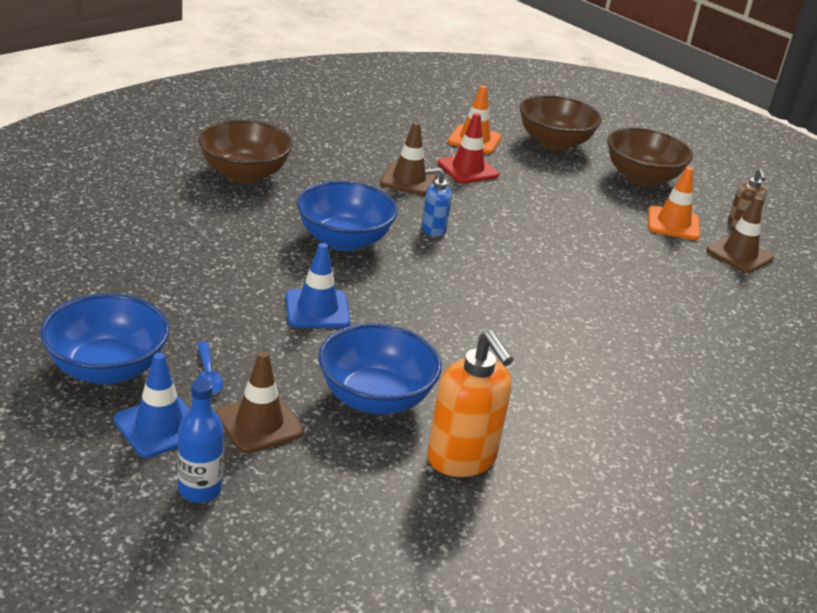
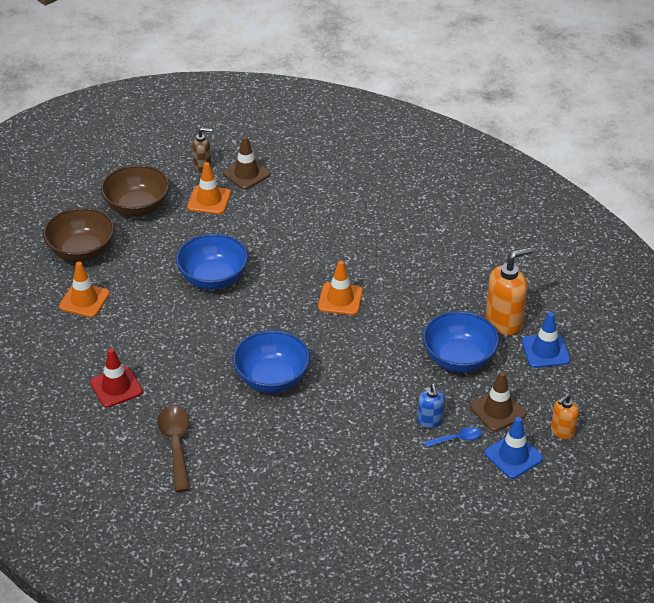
camera: 85 degrees left, 10 degrees up
(107, 369) = (463, 490): blue bowl -> blue bowl (213, 278)
(200, 489) = (562, 431): blue bottle -> orange soap dispenser
(244, 174) = (176, 445): brown bowl -> brown spoon
(317, 309) = (368, 390): blue traffic cone -> blue traffic cone (545, 351)
(408, 179) = (166, 342): brown traffic cone -> none
(433, 229) = (245, 329): blue soap dispenser -> blue soap dispenser (430, 421)
(467, 169) = (141, 306): red traffic cone -> red traffic cone (116, 387)
(497, 304) = (340, 299): none -> orange traffic cone

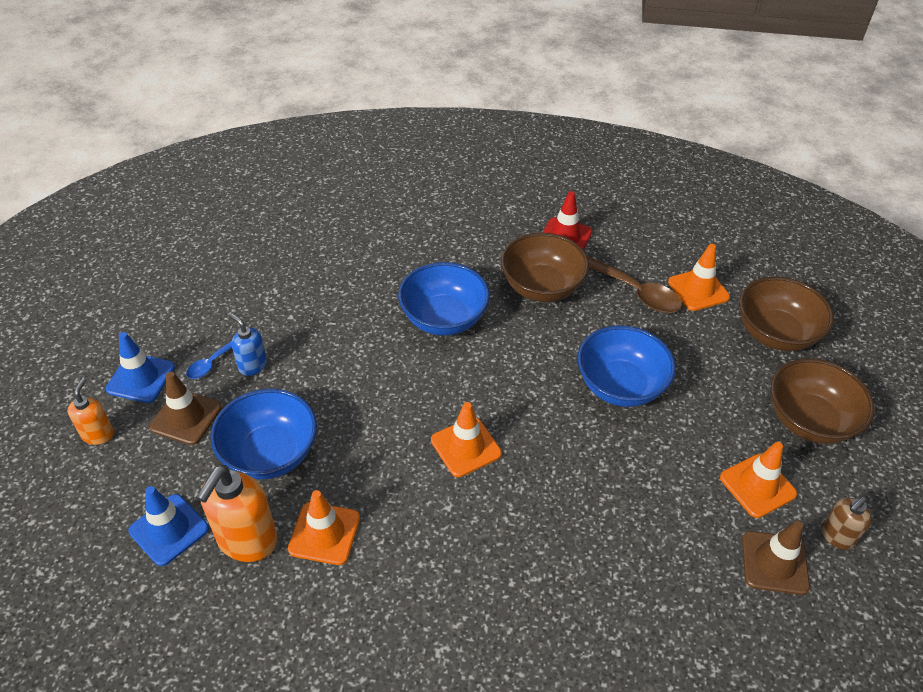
camera: 140 degrees right, 5 degrees up
(176, 445) = (461, 224): brown spoon -> brown spoon (636, 292)
(181, 361) = (542, 287): none -> brown bowl
(458, 302) = (324, 533): none -> orange traffic cone

